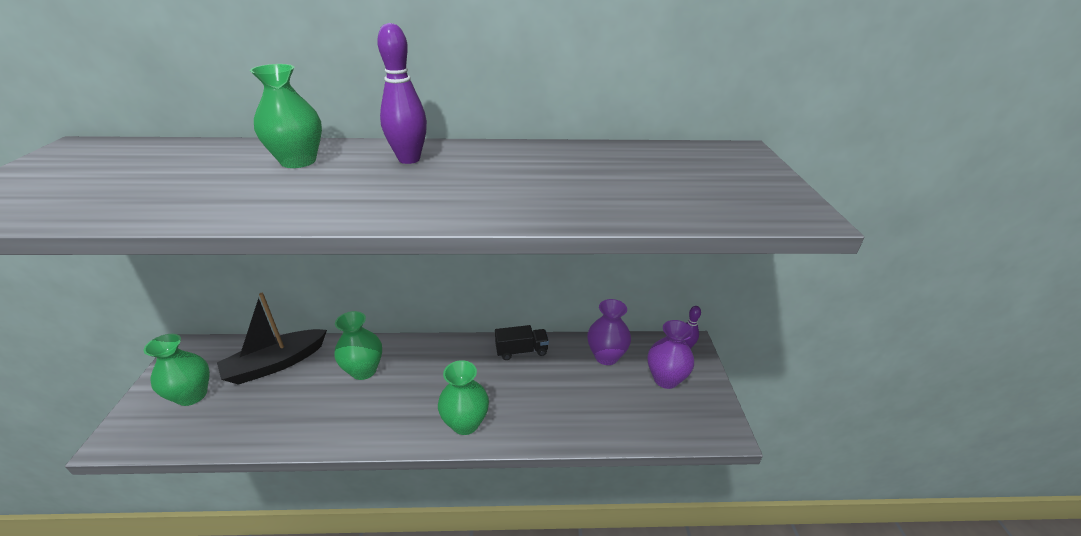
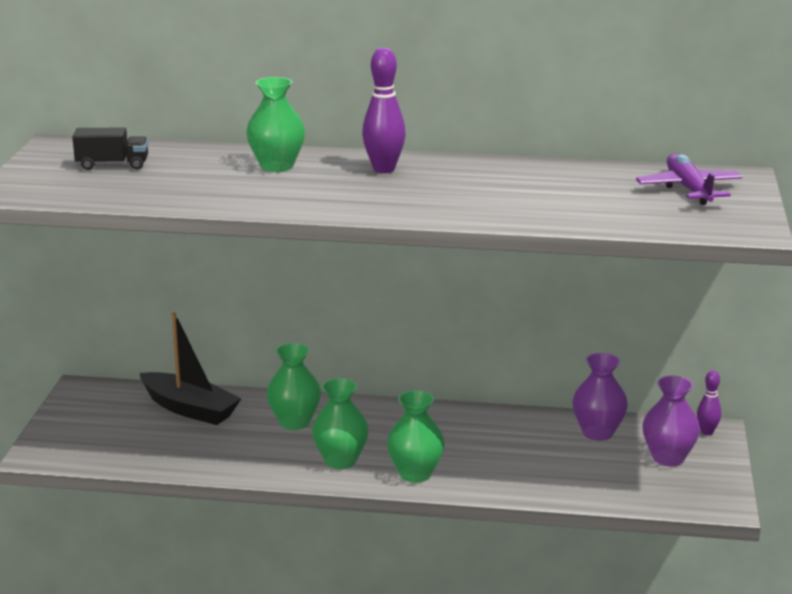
camera: 10 degrees right, 10 degrees down
(192, 395) = (104, 428): green vase -> green vase (340, 460)
(275, 364) = (190, 409): black boat -> black boat turned 120 degrees counterclockwise
(521, 351) = (489, 420): black truck -> black truck (112, 165)
(707, 167) = (689, 189): none -> purple plane

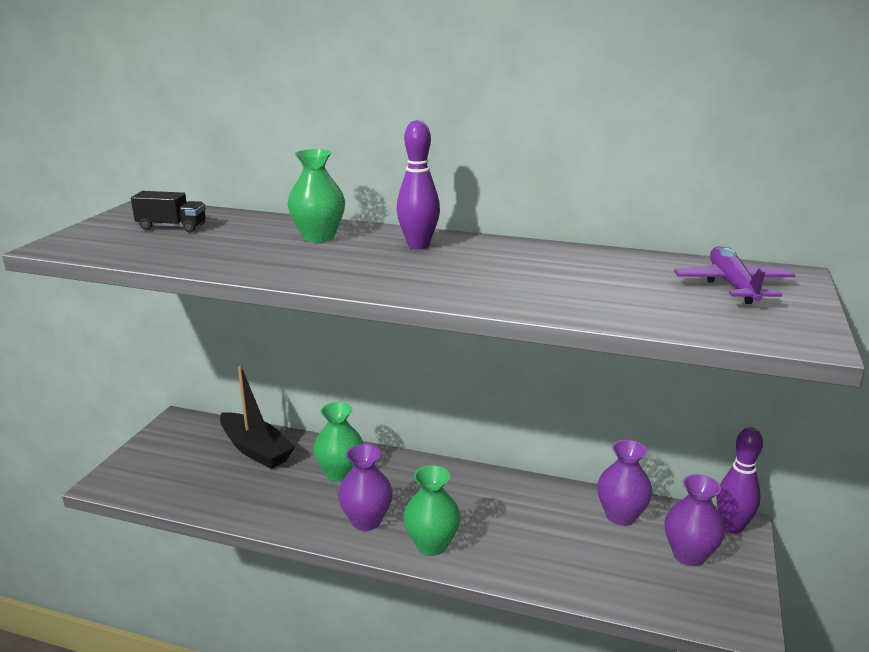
camera: 10 degrees right, 0 degrees up
(340, 460) = (366, 521): green vase -> purple vase
(707, 432) = (732, 527): purple bowling pin -> purple bowling pin, size x1.68

